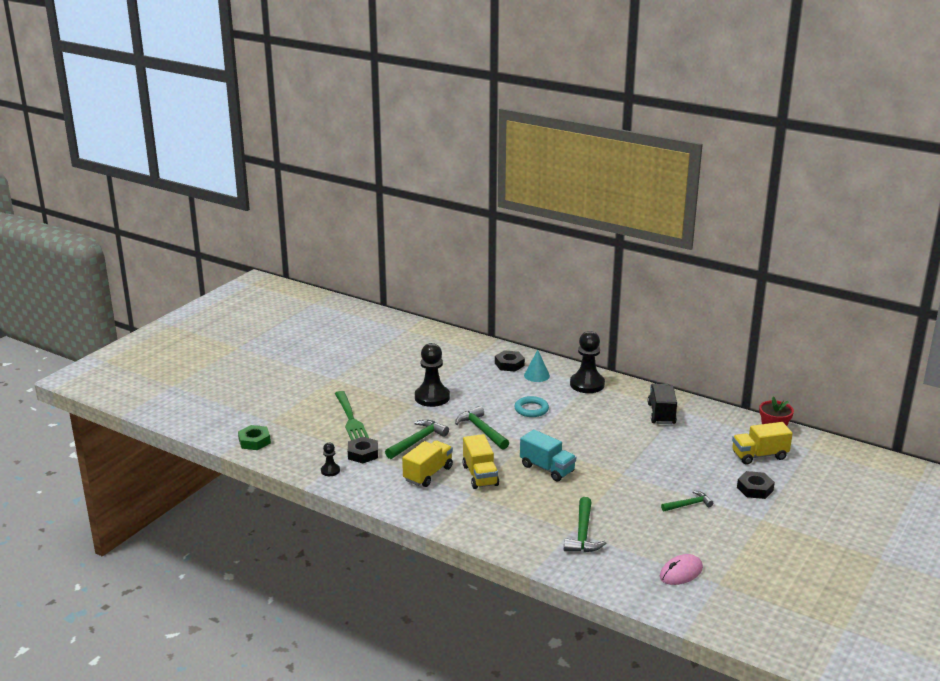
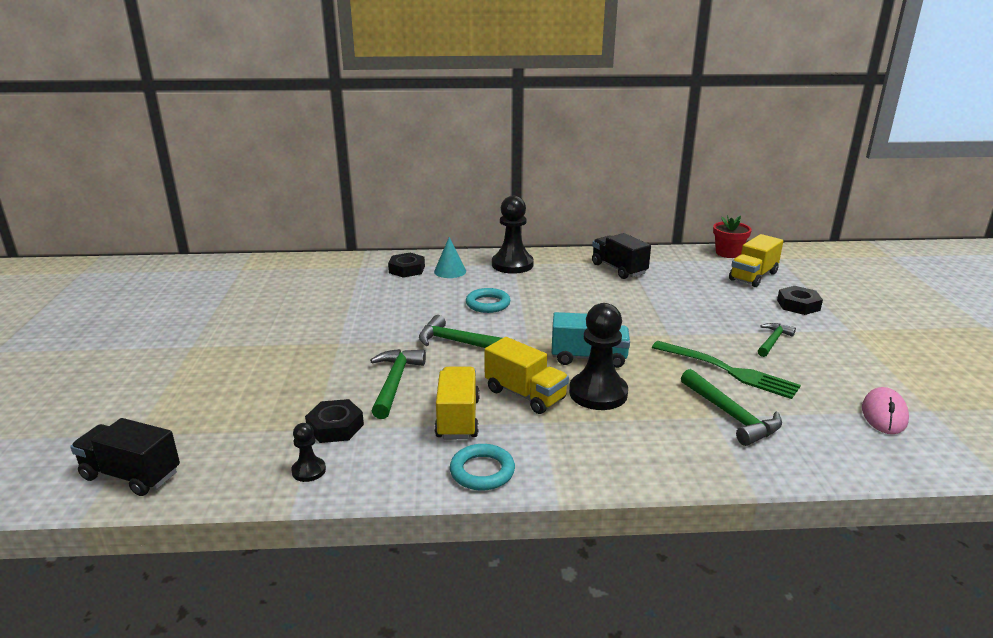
camera: 35 degrees left, 0 degrees up
(254, 441) = (131, 475): green nut -> black truck
(351, 419) = (269, 388): green fork -> green fork (728, 370)
(409, 505) = (482, 471): none -> turquoise ring
(432, 397) = (355, 327): black pawn -> black pawn (598, 393)

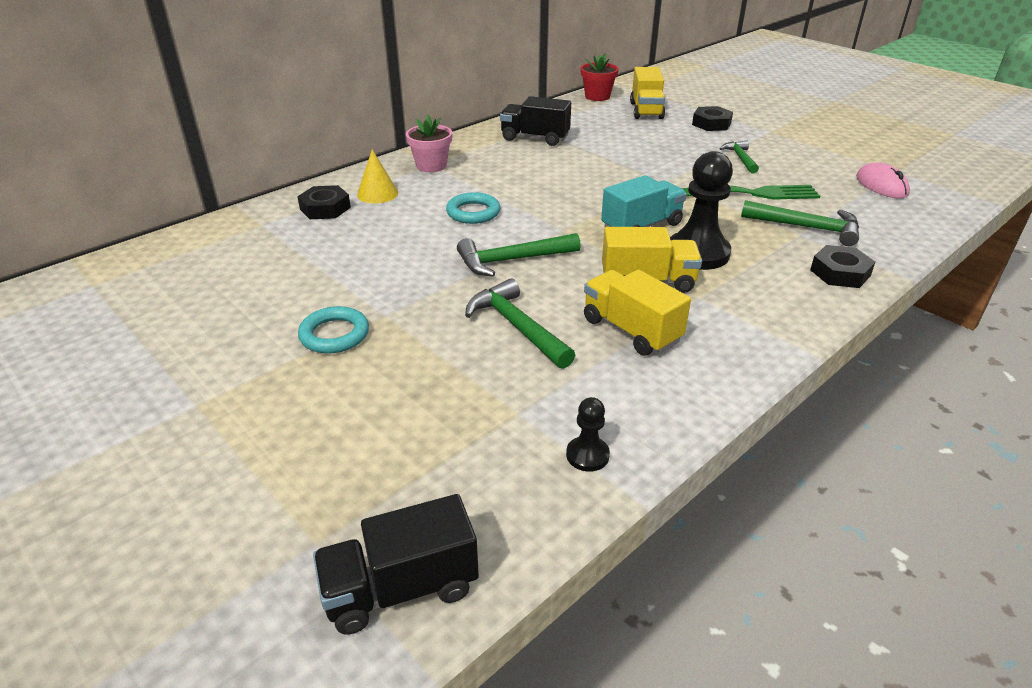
camera: 40 degrees left, 10 degrees up
(335, 427) = (536, 399): black nut -> black nut (840, 273)
(450, 271) = (377, 194): turquoise cone -> yellow cone
(482, 471) = (728, 364): turquoise ring -> turquoise ring (334, 335)
(512, 265) = (431, 166): black pawn -> pink flower pot

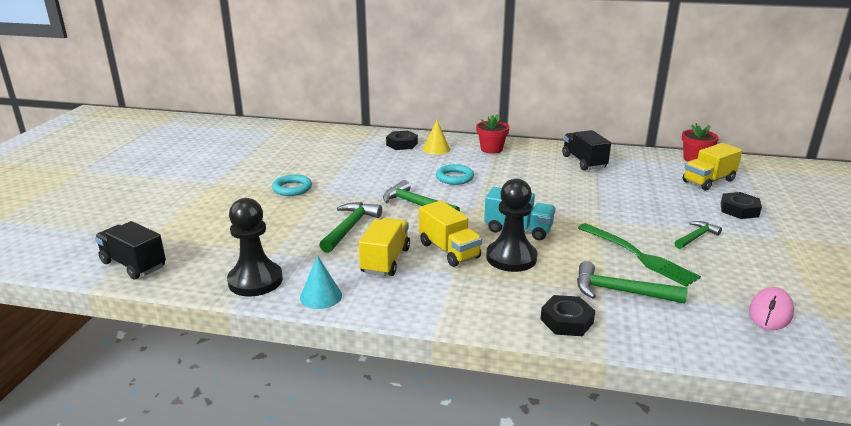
camera: 55 degrees right, 10 degrees down
(431, 166) = (491, 149): pink flower pot -> red flower pot
(587, 455) = (255, 281): black pawn -> black pawn, size x2.05
(677, 409) = (321, 296): none -> turquoise cone
(807, 227) = (620, 291): green hammer -> green hammer turned 120 degrees clockwise

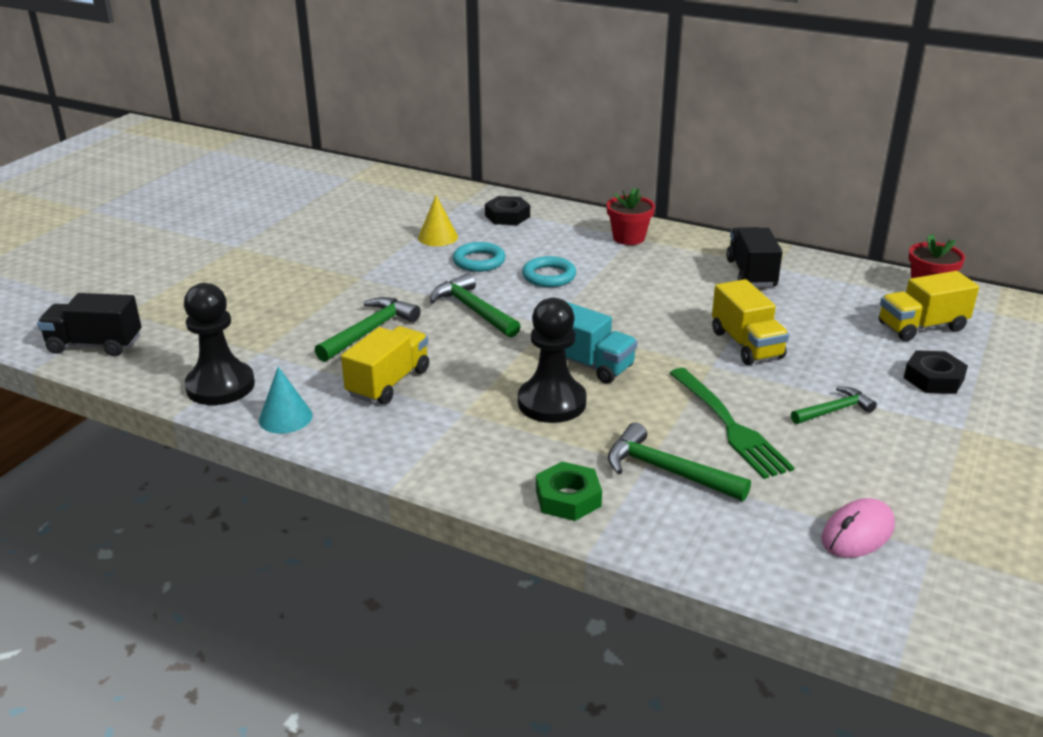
camera: 15 degrees right, 5 degrees up
(134, 265) = (95, 345): black truck -> black truck turned 45 degrees counterclockwise
(292, 188) = (327, 266): turquoise ring -> turquoise ring (479, 261)
(436, 149) = (550, 229): yellow cone -> yellow cone (438, 237)
(449, 250) = (477, 381): yellow truck -> yellow truck (746, 344)
(566, 321) = (568, 498): black nut -> green nut

